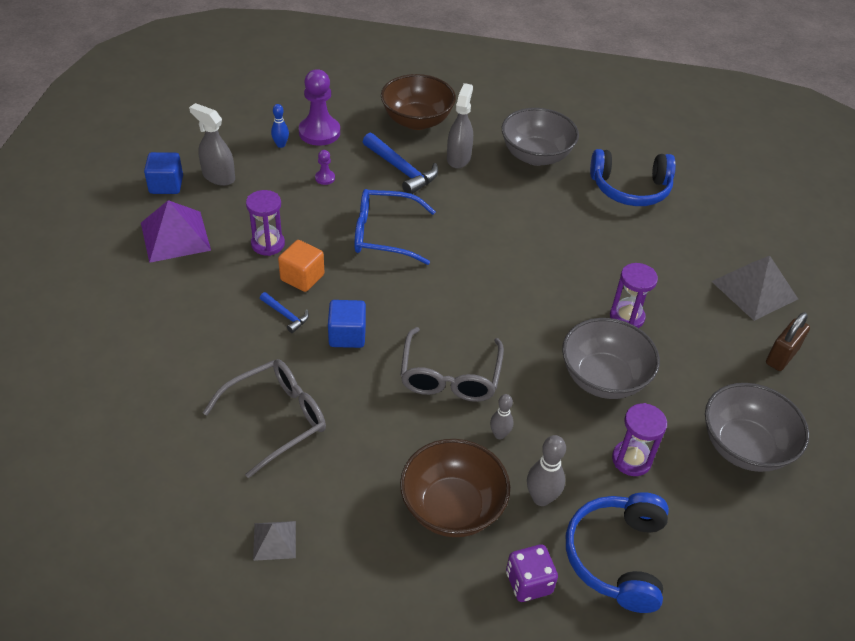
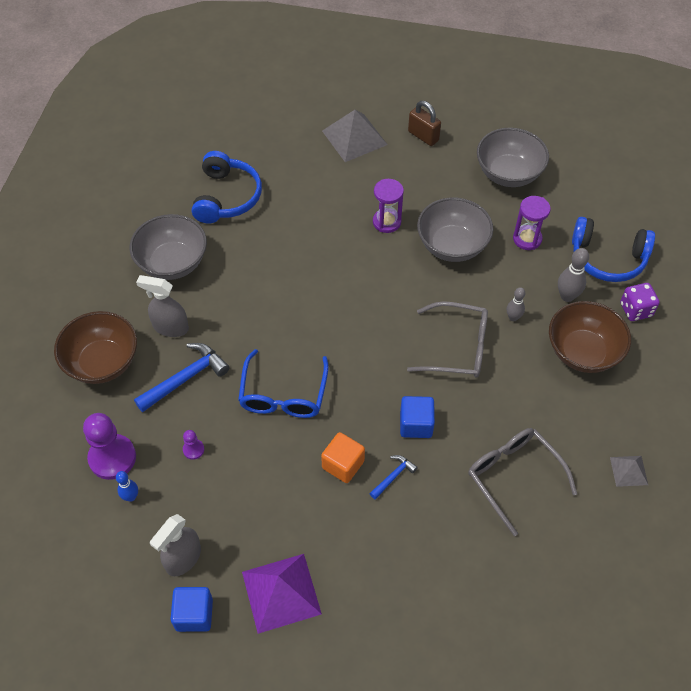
camera: 85 degrees left, 10 degrees up
(268, 244) = (295, 499): purple hourglass -> none

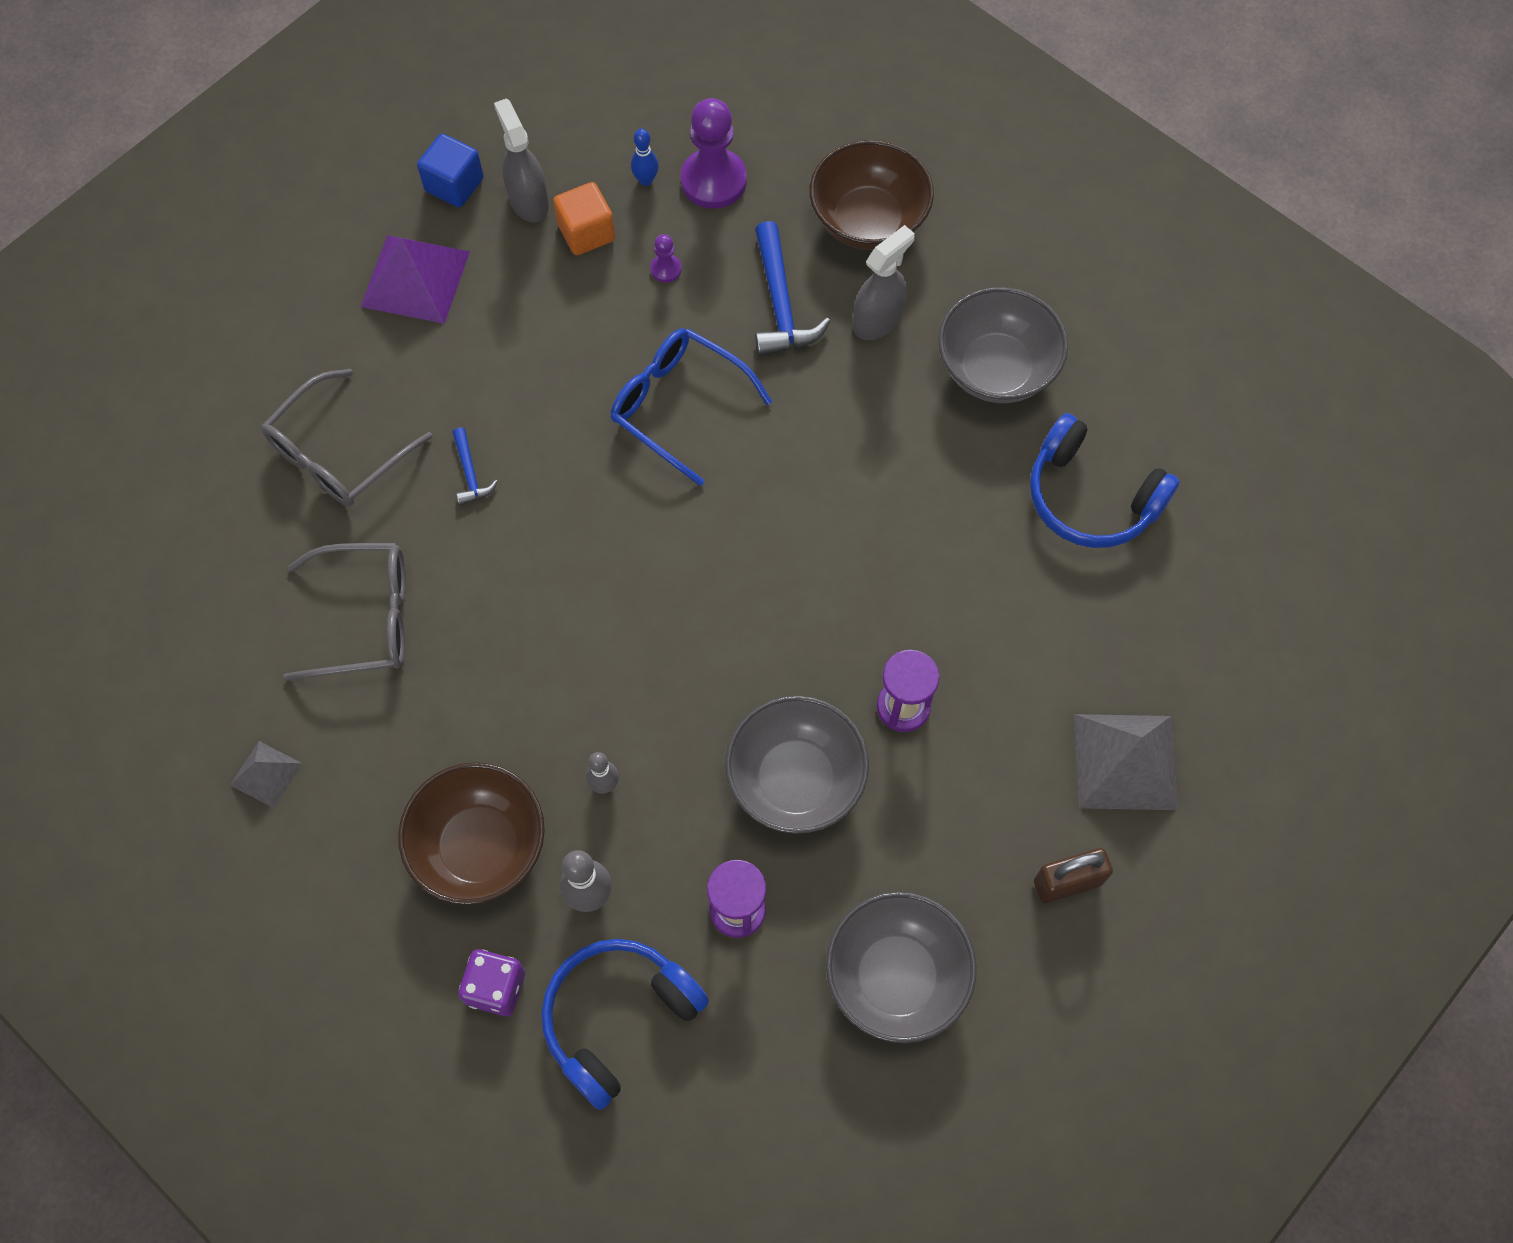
camera: 120 degrees right, 10 degrees up
(343, 464) = (528, 424): orange cube -> orange cube (586, 232)
(416, 424) = (523, 543): blue cube -> none
(458, 348) = (605, 671): grey glasses -> grey glasses (338, 454)

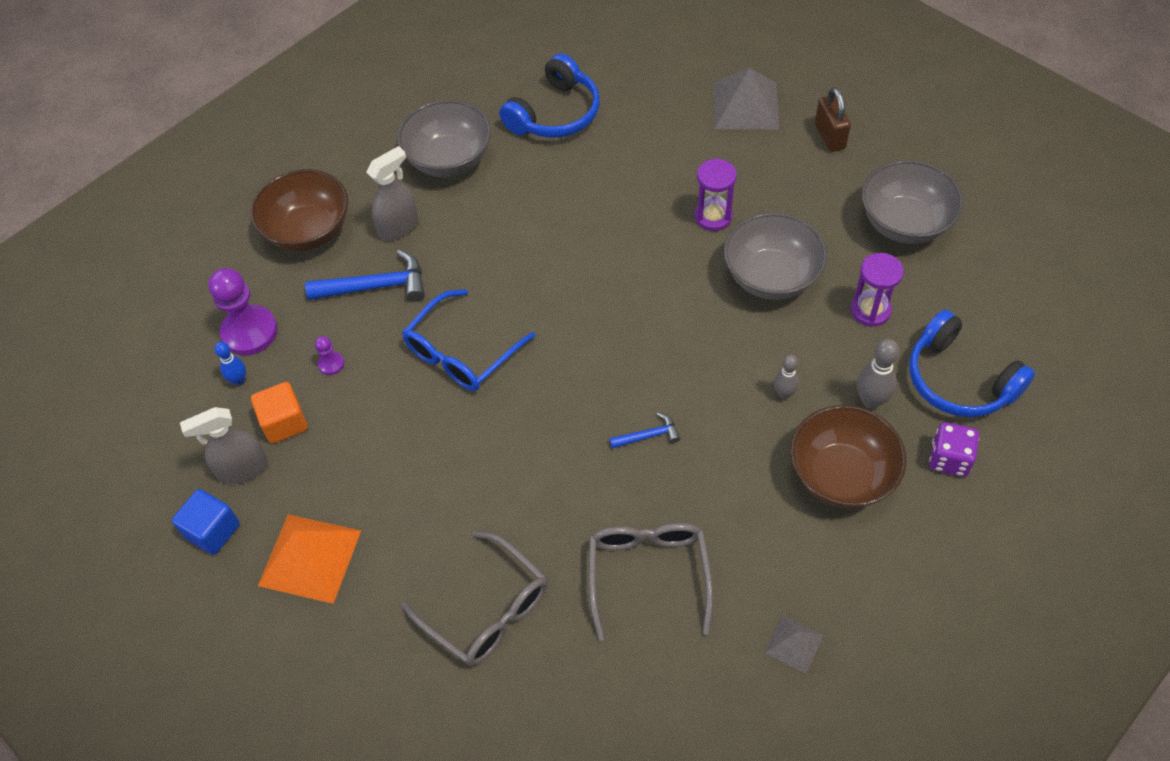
camera: 85 degrees left, 10 degrees down
(415, 279) = (310, 558): purple pyramid -> orange pyramid
(470, 473) = (513, 501): blue hammer -> blue hammer (648, 436)
(878, 320) = (399, 226): grey spray bottle -> grey spray bottle turned 90 degrees clockwise

